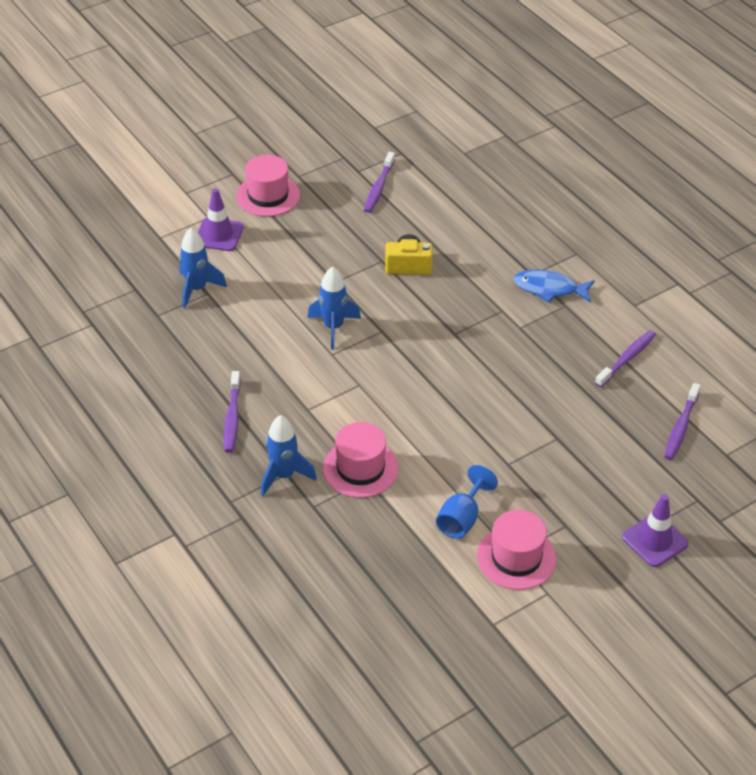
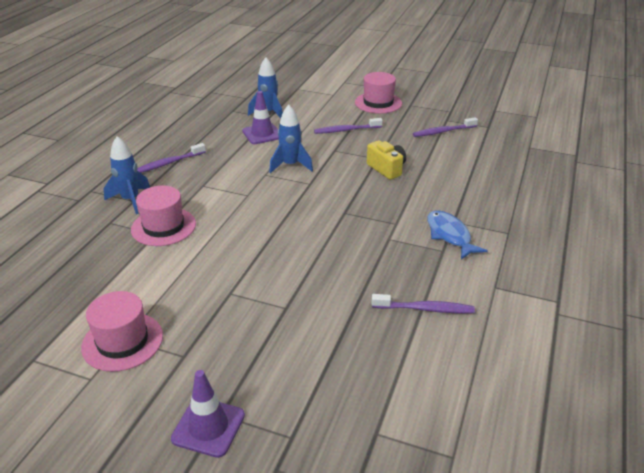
camera: 55 degrees right, 10 degrees down
(219, 235) = (323, 102): purple traffic cone -> purple traffic cone (262, 134)
(462, 518) = (147, 293): blue goblet -> none
(681, 427) = (378, 381): purple toothbrush -> purple toothbrush (346, 130)

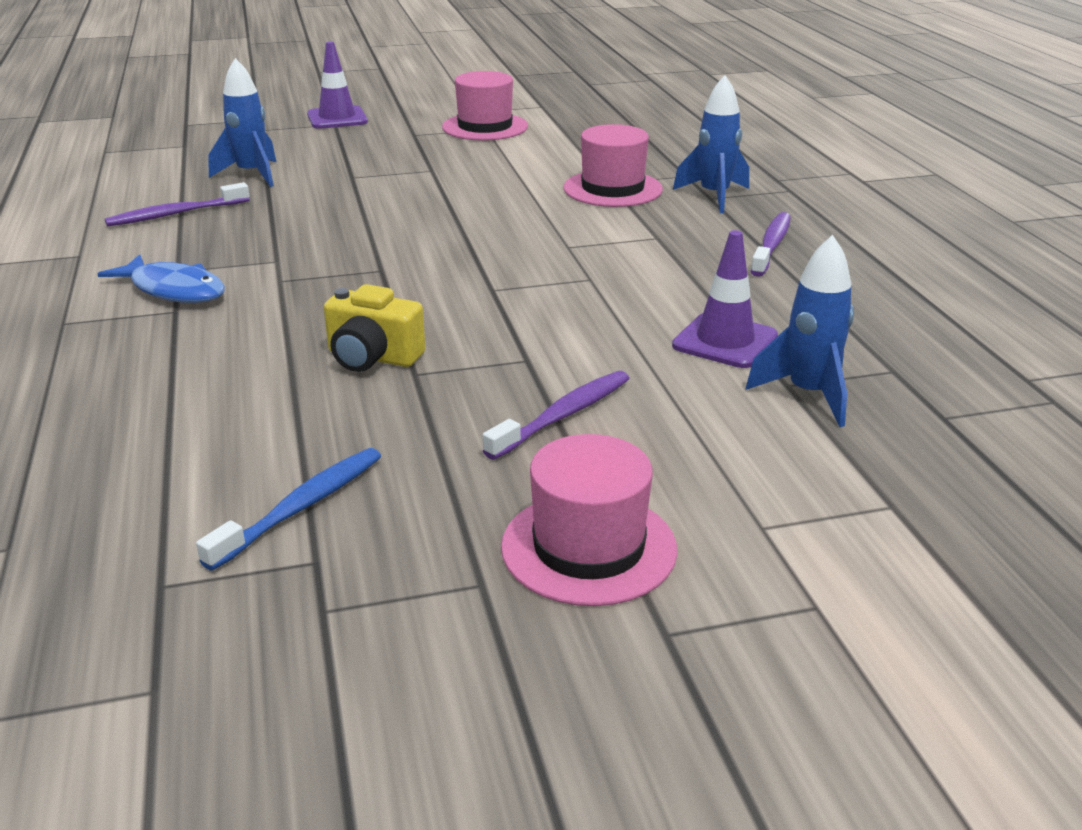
camera: 145 degrees right, 5 degrees down
(290, 165) = (569, 304): blue rocket -> blue rocket (252, 175)
(443, 131) = (301, 507): purple toothbrush -> blue toothbrush

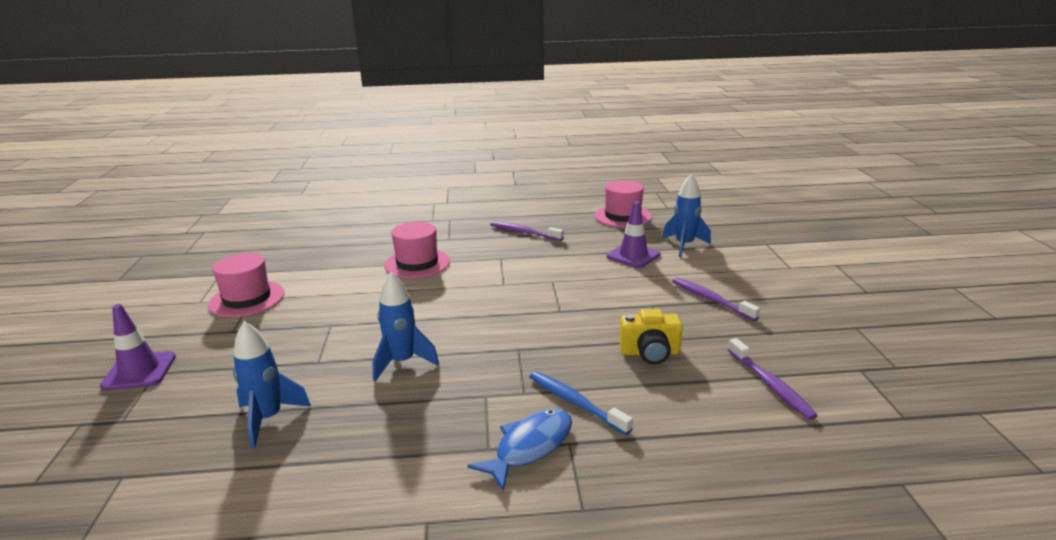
camera: 80 degrees left, 5 degrees down
(176, 214) = (348, 462): purple toothbrush -> purple toothbrush (770, 385)
(301, 507) = (817, 375): blue toothbrush -> blue toothbrush (575, 403)
(372, 357) = (650, 353): yellow camera -> yellow camera turned 60 degrees clockwise
(588, 547) = (819, 302): pink hat -> pink hat (622, 216)
(714, 196) = (448, 237): blue rocket -> blue rocket (402, 362)

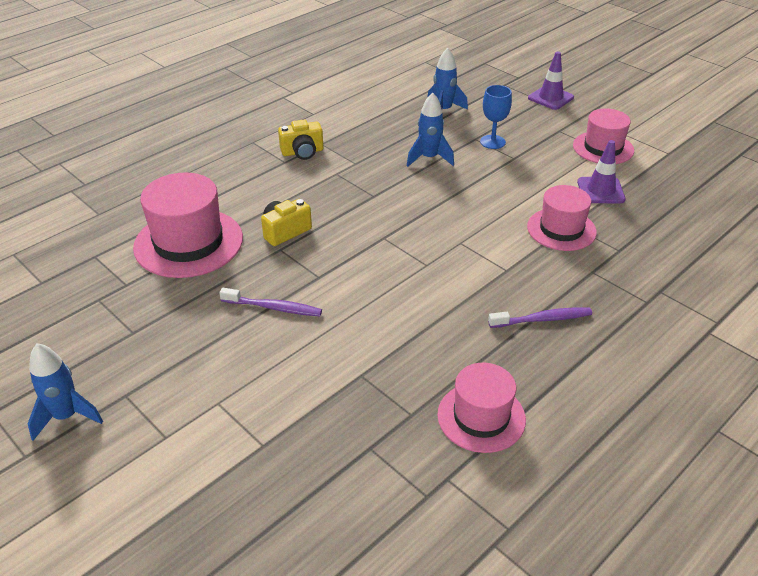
camera: 140 degrees right, 15 degrees up
(311, 349) = (492, 142): none -> blue goblet
(529, 447) = (302, 152): blue fish -> yellow camera
(575, 403) = (301, 180): blue toothbrush -> none
(633, 256) = (393, 337): purple traffic cone -> purple traffic cone (600, 191)
(684, 245) = (356, 386): blue rocket -> blue rocket (66, 416)
(770, 385) = (188, 243): purple toothbrush -> pink hat

